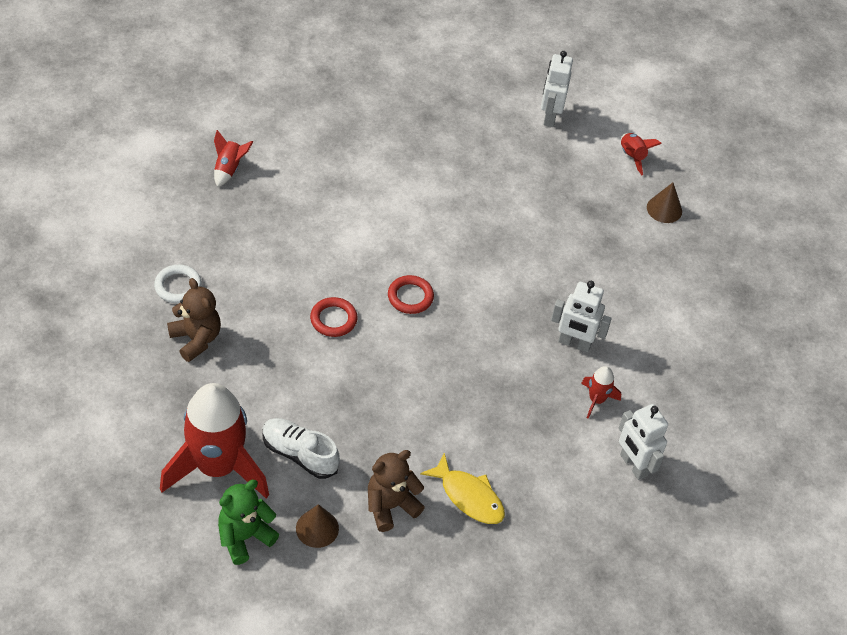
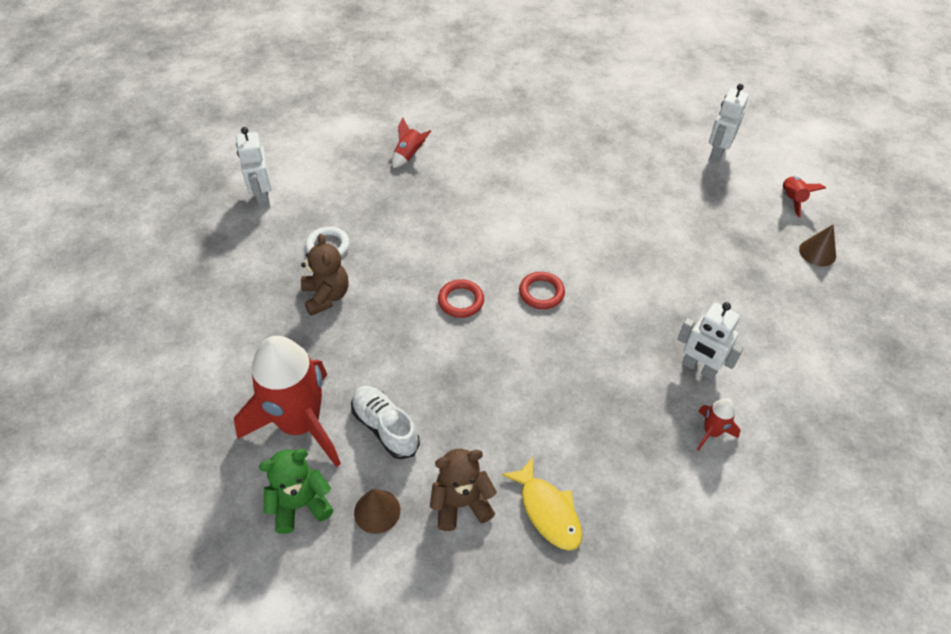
camera: 20 degrees right, 0 degrees up
(633, 465) = (740, 514): white robot -> white robot (263, 198)

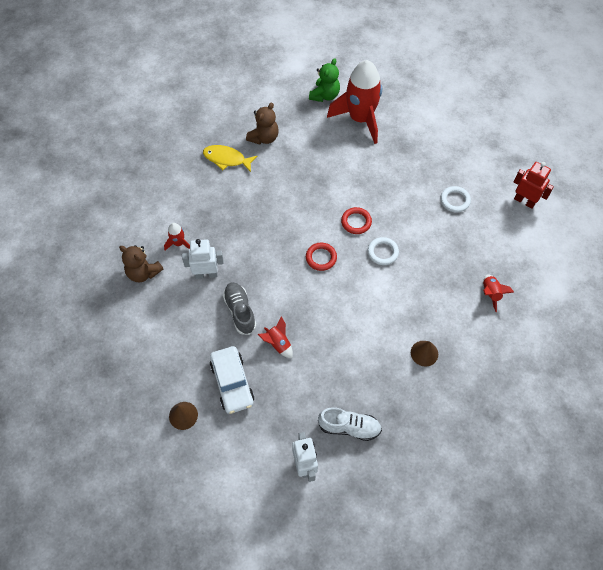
camera: 140 degrees right, 10 degrees up
(263, 198) = (524, 201): white robot -> red robot
(326, 296) = (421, 175): brown teddy bear -> brown teddy bear (143, 272)
(377, 511) = (293, 113): brown cone -> brown cone (424, 353)
(385, 427) = (325, 142): white shoe -> white shoe (349, 427)
(467, 253) = (382, 252): none -> white ring
(685, 302) = (240, 311): none -> grey shoe
(744, 247) = (232, 383): none -> white car
(792, 200) = (225, 456): red rocket -> red rocket (278, 343)

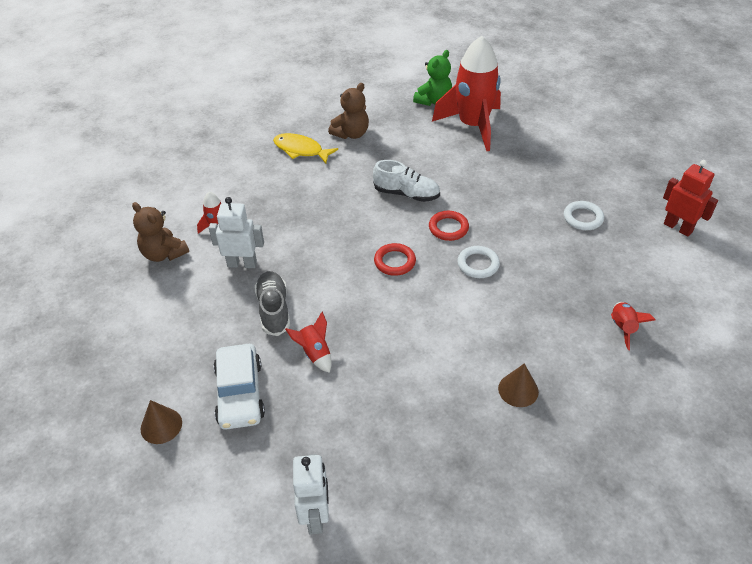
camera: 10 degrees right, 15 degrees down
(349, 427) = (392, 473): white shoe -> white shoe (406, 194)

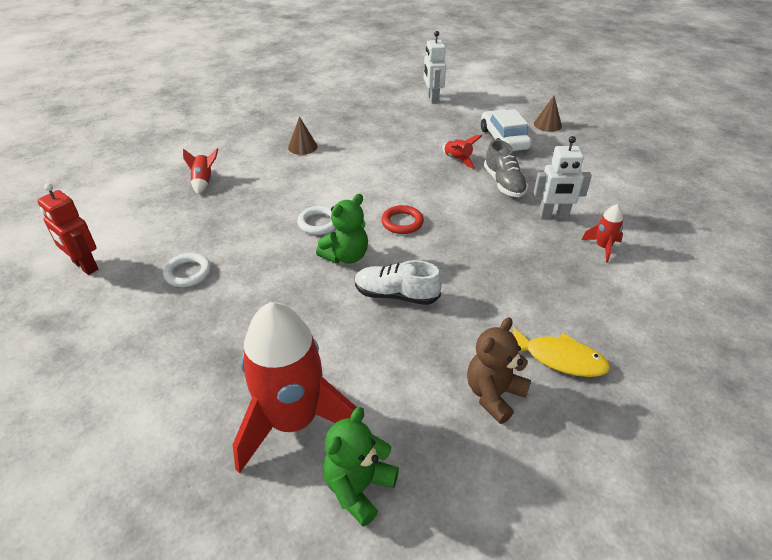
camera: 175 degrees right, 5 degrees down
(164, 254) = (638, 221): brown teddy bear -> none
(448, 228) = (346, 256): red ring -> green teddy bear

